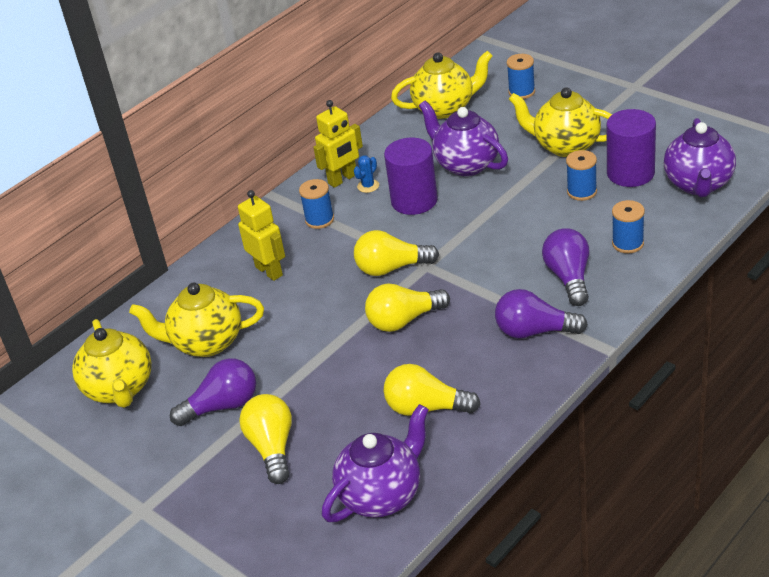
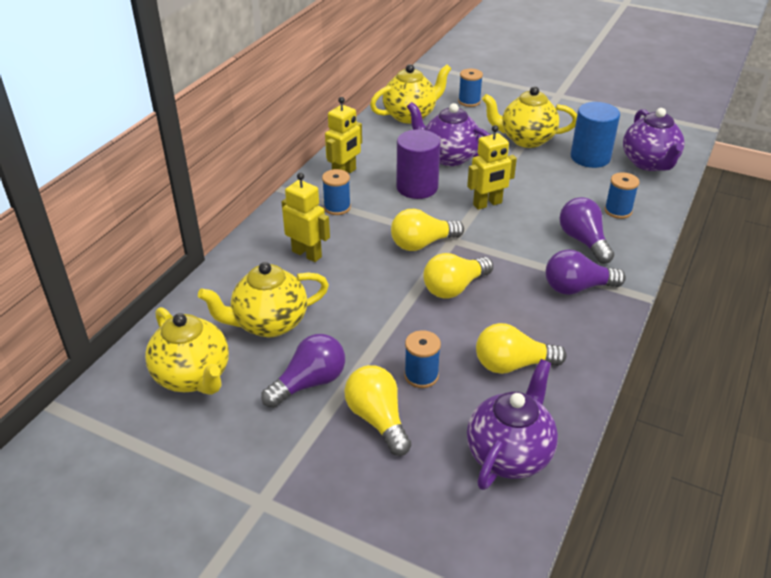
camera: 20 degrees left, 0 degrees up
(368, 186) = (370, 178): blue cactus -> none
(483, 226) = (487, 204): none -> yellow robot
(582, 192) = (558, 173): blue spool -> blue spool (421, 376)
(630, 173) = (590, 157): purple cylinder -> blue cylinder

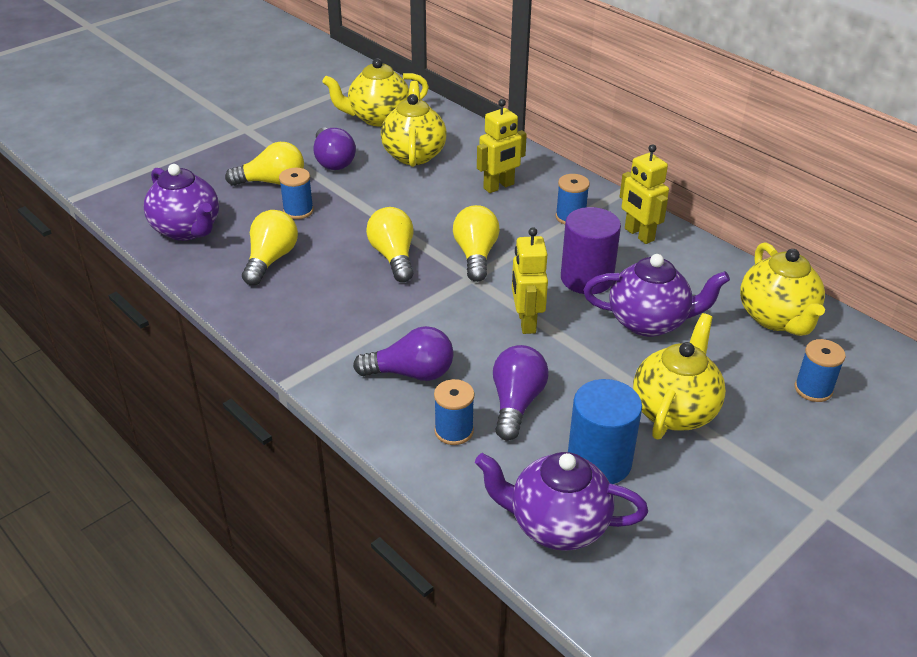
camera: 110 degrees right, 0 degrees up
(449, 157) = (649, 322): purple teapot -> purple teapot turned 45 degrees clockwise
(577, 288) = (337, 336): purple light bulb -> purple light bulb (516, 403)

